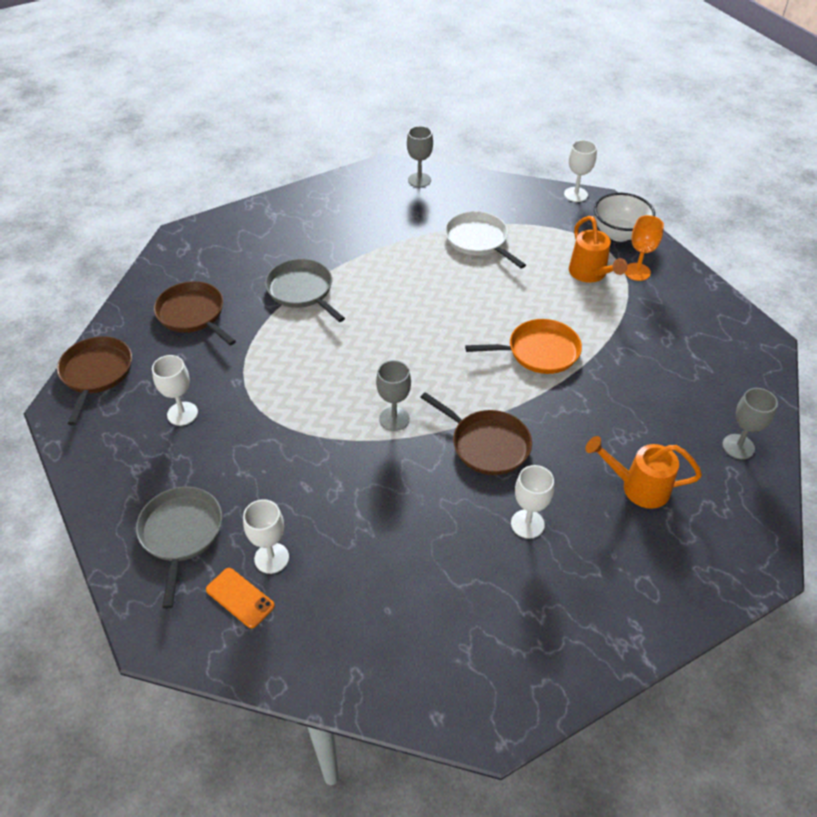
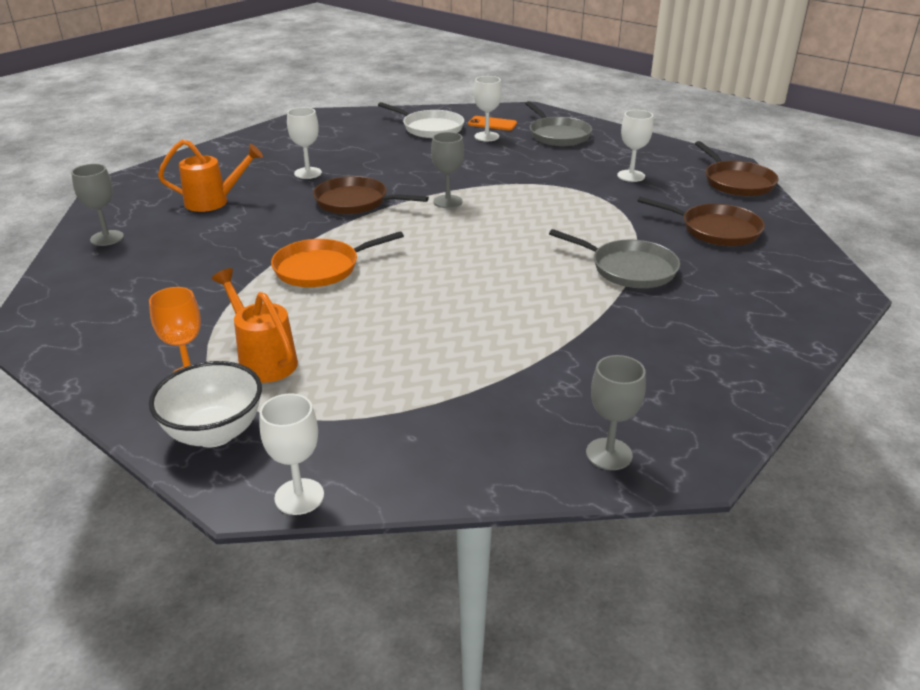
camera: 160 degrees right, 15 degrees down
(478, 240) = (447, 371): white pan -> white pan (430, 128)

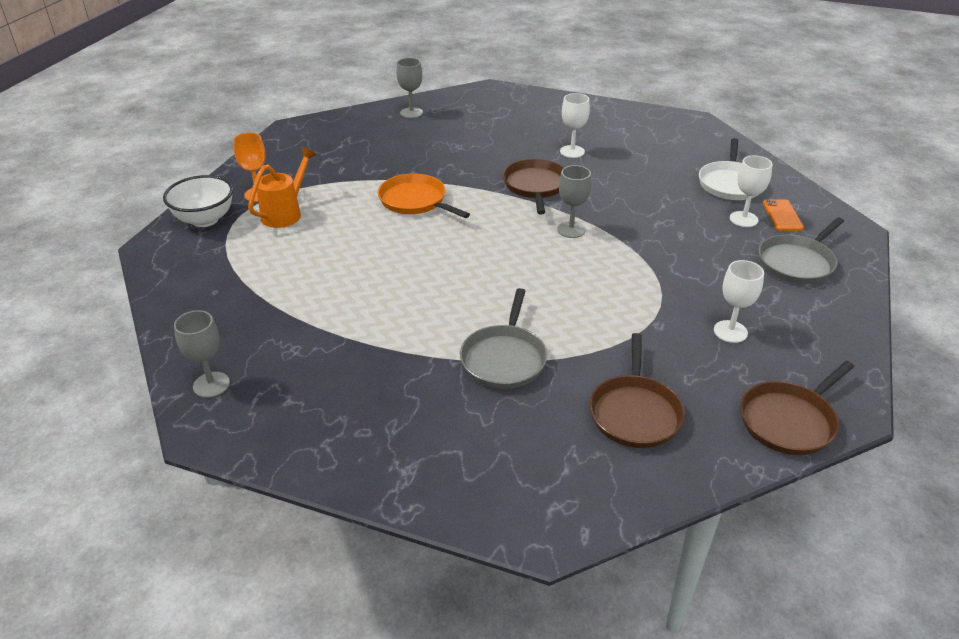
camera: 70 degrees right, 5 degrees up
(213, 202) = (490, 130): orange watering can -> none
(299, 496) = (150, 265): white goblet -> none

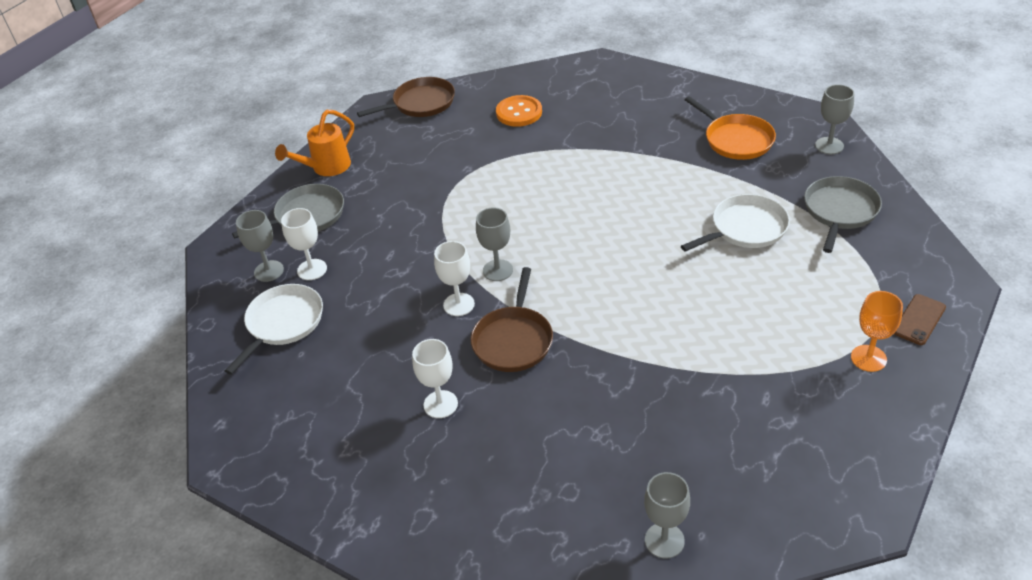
camera: 165 degrees left, 5 degrees up
(205, 220) = (919, 320): white bowl -> brown phone
(285, 213) = (822, 321): orange watering can -> orange watering can (326, 167)
(336, 280) = (745, 228): none -> white pan
(415, 201) = (664, 328): orange pan -> orange pan (736, 140)
(504, 359) = (600, 151): grey pan -> grey pan (840, 211)
(635, 413) = (519, 112): brown pan -> orange button
(730, 331) = (414, 160): white goblet -> white goblet (459, 304)
(782, 215) = (269, 271): orange phone -> grey goblet

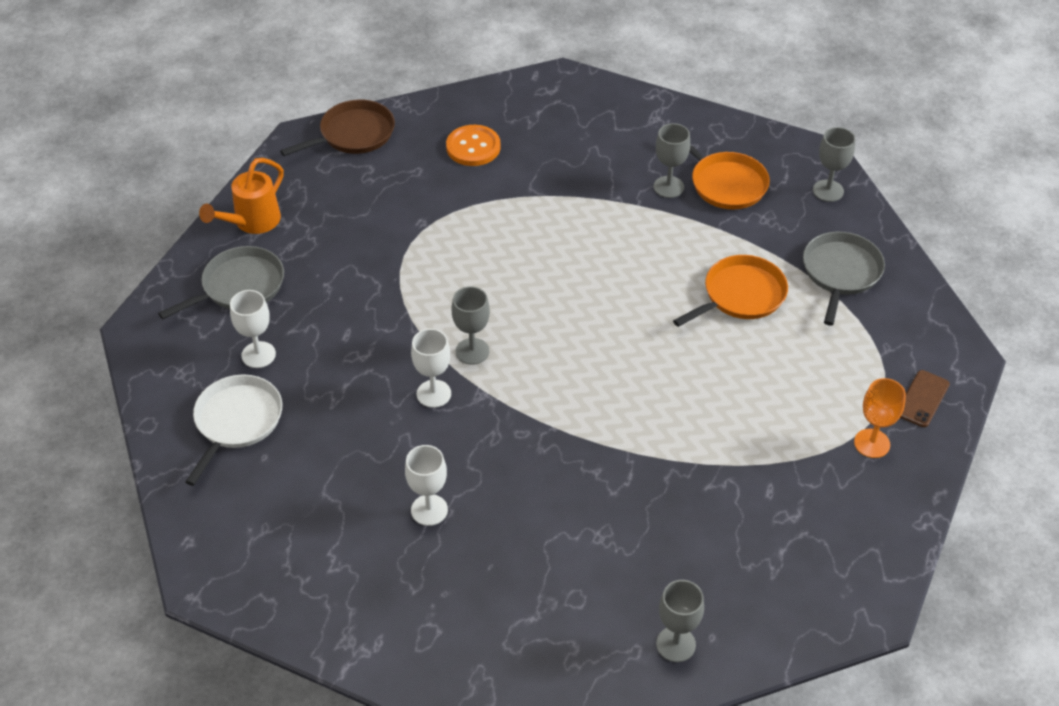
camera: 10 degrees left, 5 degrees up
(269, 271) = (208, 357): grey goblet -> grey goblet (668, 187)
(513, 340) = (499, 434): brown pan -> none
(745, 228) = (741, 295): white pan -> orange pan

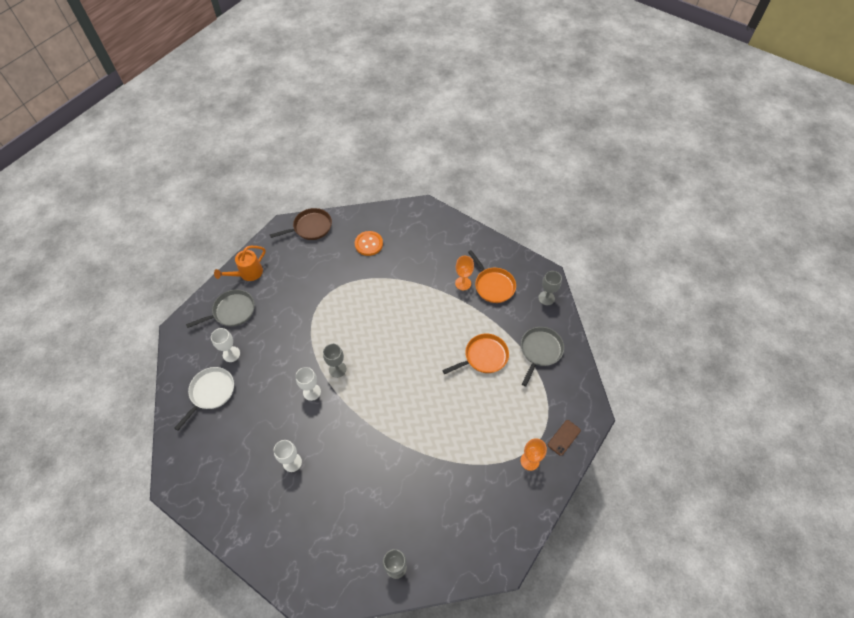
camera: 10 degrees right, 10 degrees up
(668, 187) = (463, 283): grey goblet -> orange goblet

